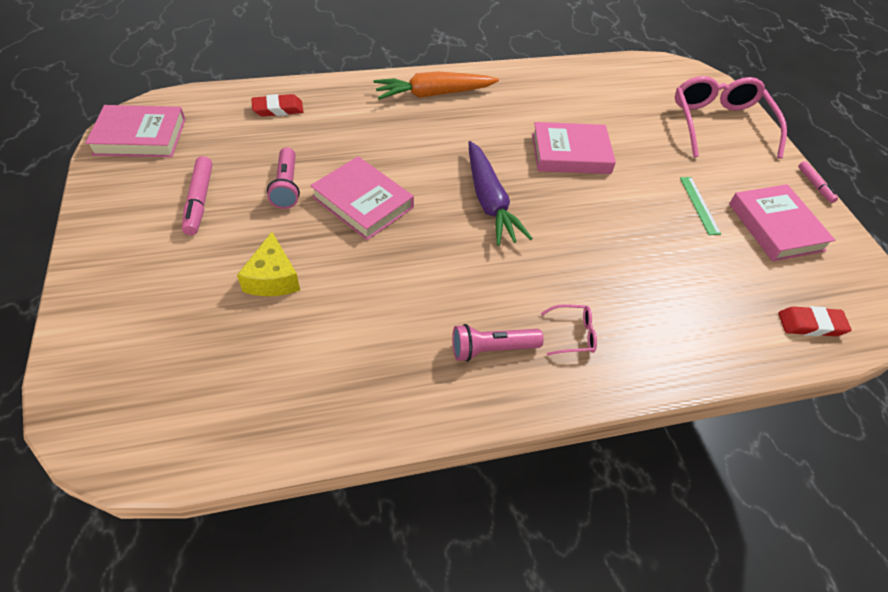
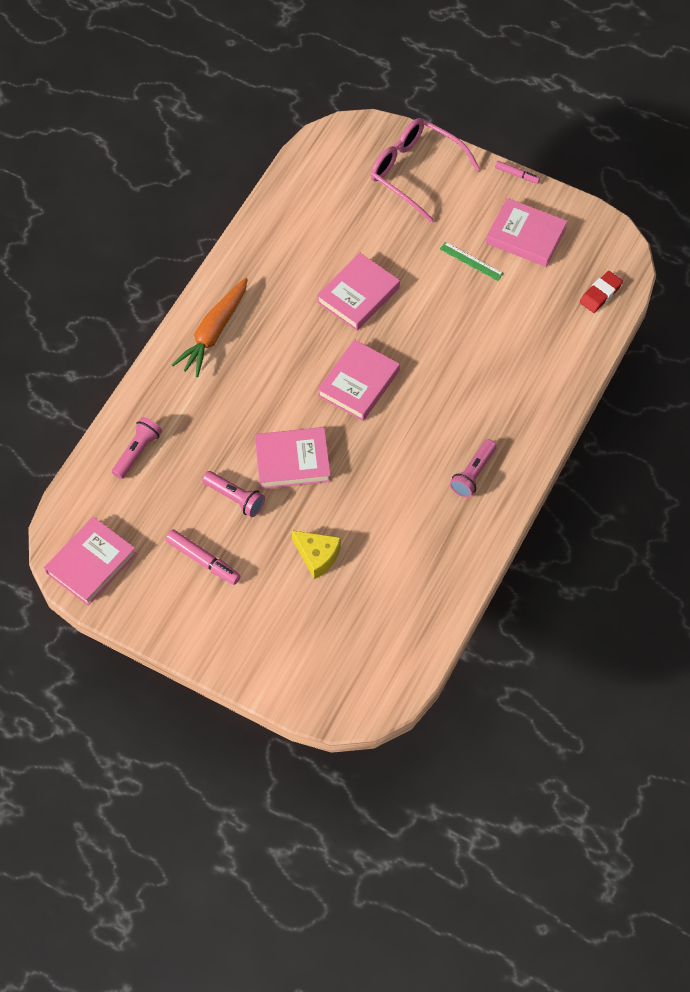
camera: 45 degrees left, 10 degrees up
(278, 109) = (137, 452): red eraser -> pink flashlight
(489, 201) = (358, 383): purple carrot -> pink book
(573, 334) = (500, 423): pink glasses -> none

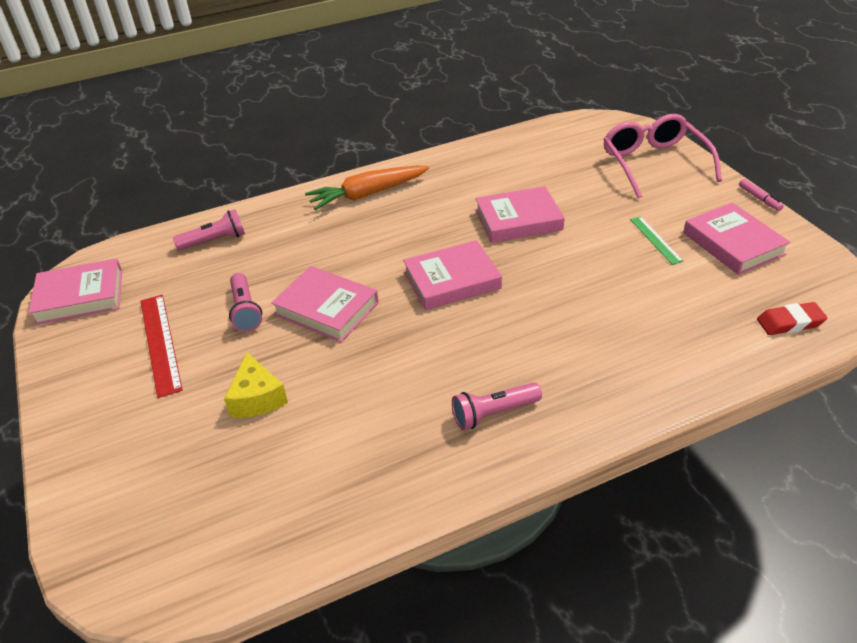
camera: 40 degrees right, 20 degrees down
(203, 560) = (160, 343): pink marker -> red ruler

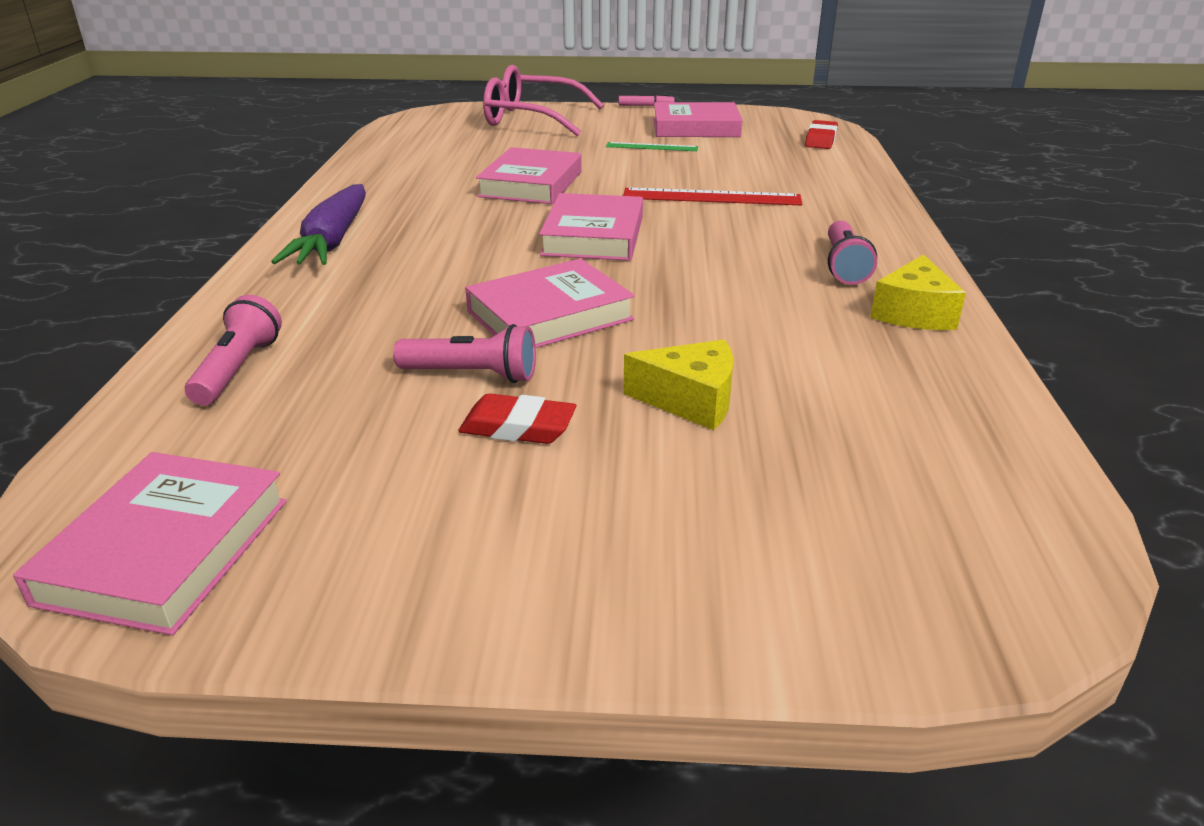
camera: 65 degrees left, 10 degrees down
(160, 343) = (456, 468): red ruler -> red ruler (711, 197)
(202, 347) = (518, 427): none -> red eraser
(368, 194) = (333, 240): orange carrot -> purple carrot
(435, 470) = (914, 313): none -> yellow cheese

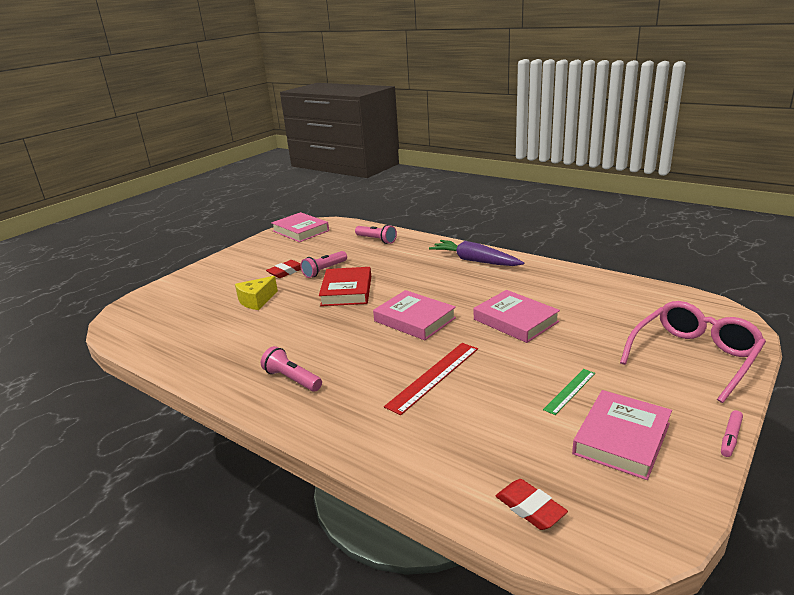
camera: 125 degrees right, 5 degrees down
(550, 315) = (346, 291): pink book -> red book
(914, 313) = (229, 375): yellow cheese -> none

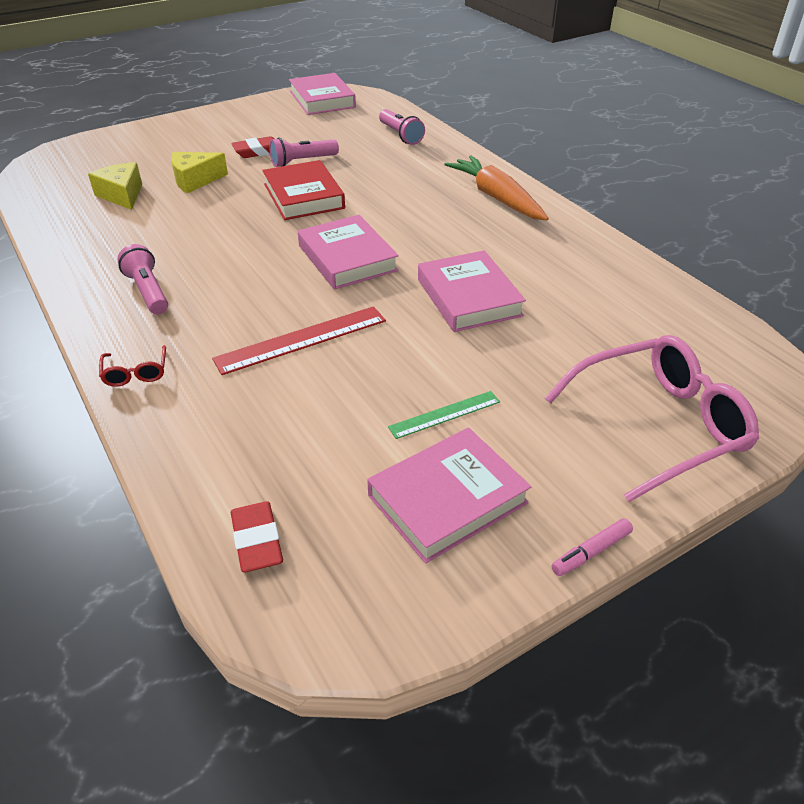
camera: 20 degrees right, 15 degrees up
(208, 323) = (122, 195): none -> yellow cheese
(336, 434) = (136, 373): none -> red glasses
(346, 291) = (303, 196): red book -> red book turned 45 degrees counterclockwise
(475, 261) = (496, 198): purple carrot -> orange carrot

